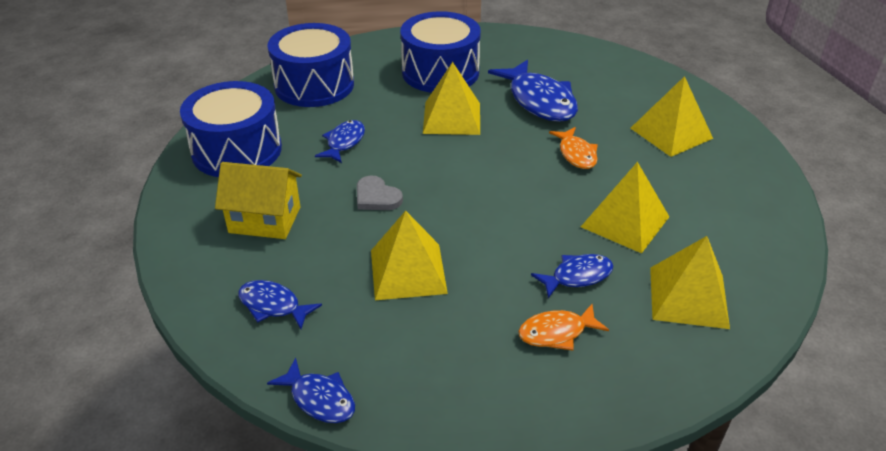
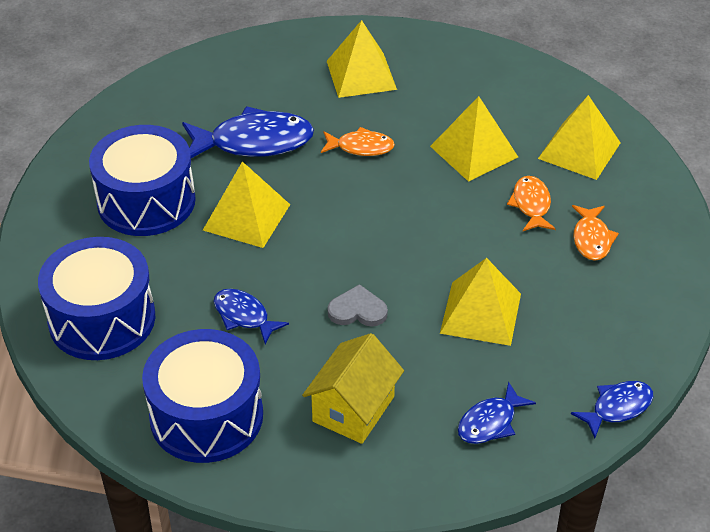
camera: 70 degrees left, 5 degrees up
(376, 197) = (357, 310): grey heart -> grey heart turned 150 degrees counterclockwise
(577, 276) = (531, 205): blue fish -> orange fish

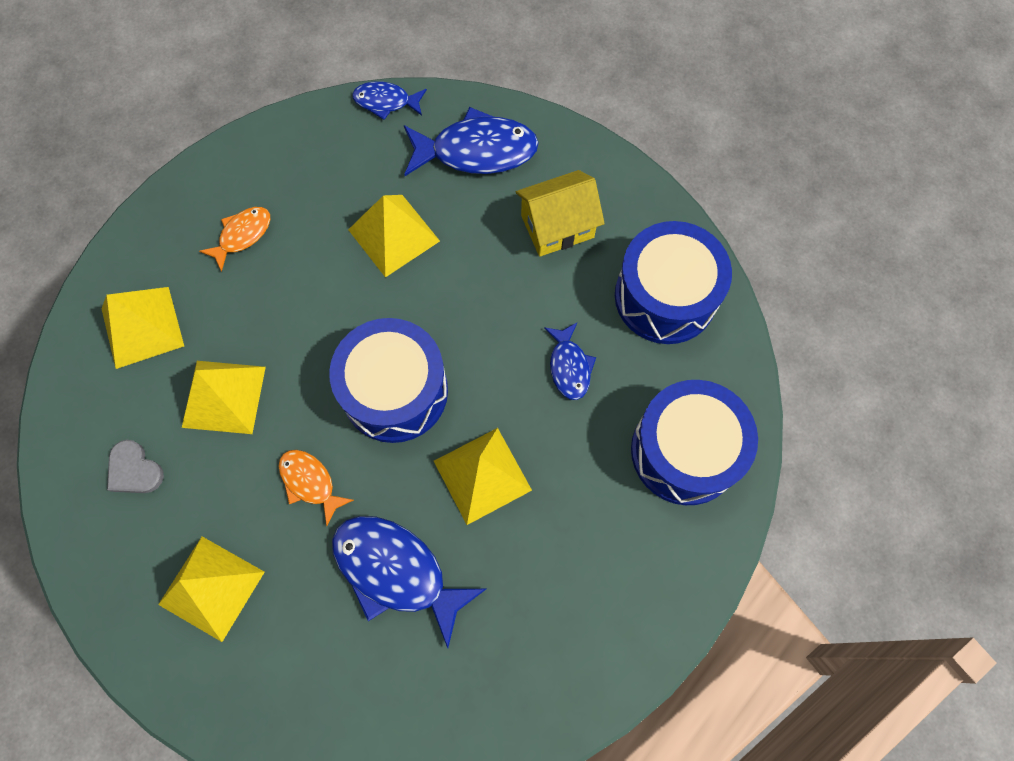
camera: 140 degrees left, 25 degrees up
(146, 201) = (555, 569): blue drum -> blue drum (395, 391)
(357, 310) = (479, 305): grey heart -> grey heart (134, 470)
(490, 422) = (476, 151): blue fish -> blue fish, size x1.80
(531, 205) = (246, 302): orange fish -> none

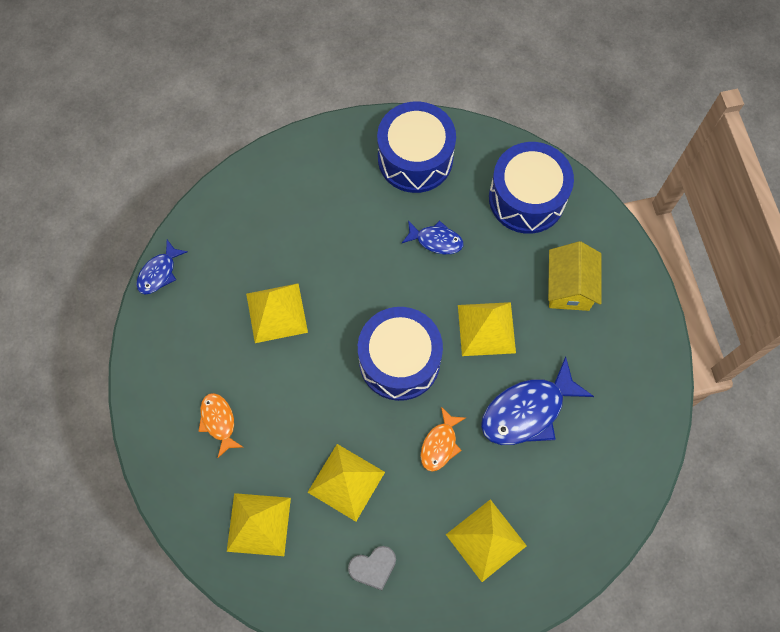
camera: 65 degrees left, 0 degrees up
(310, 482) = (440, 444): orange fish -> orange fish turned 45 degrees counterclockwise
(476, 151) = (238, 227): blue fish -> none
(557, 226) = (328, 201): yellow house -> yellow house (569, 287)

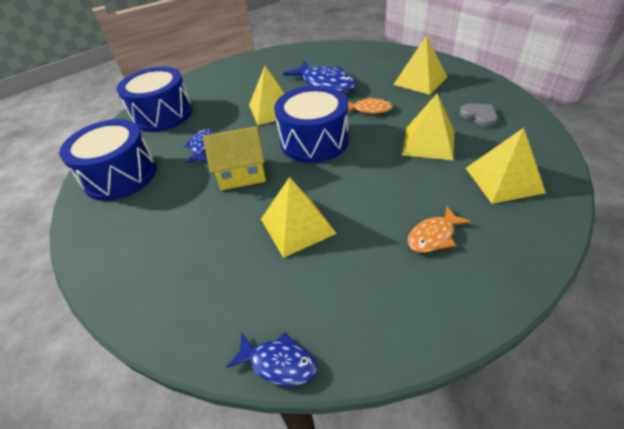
camera: 100 degrees left, 25 degrees down
(569, 287) = (232, 87): yellow house -> yellow house (242, 174)

